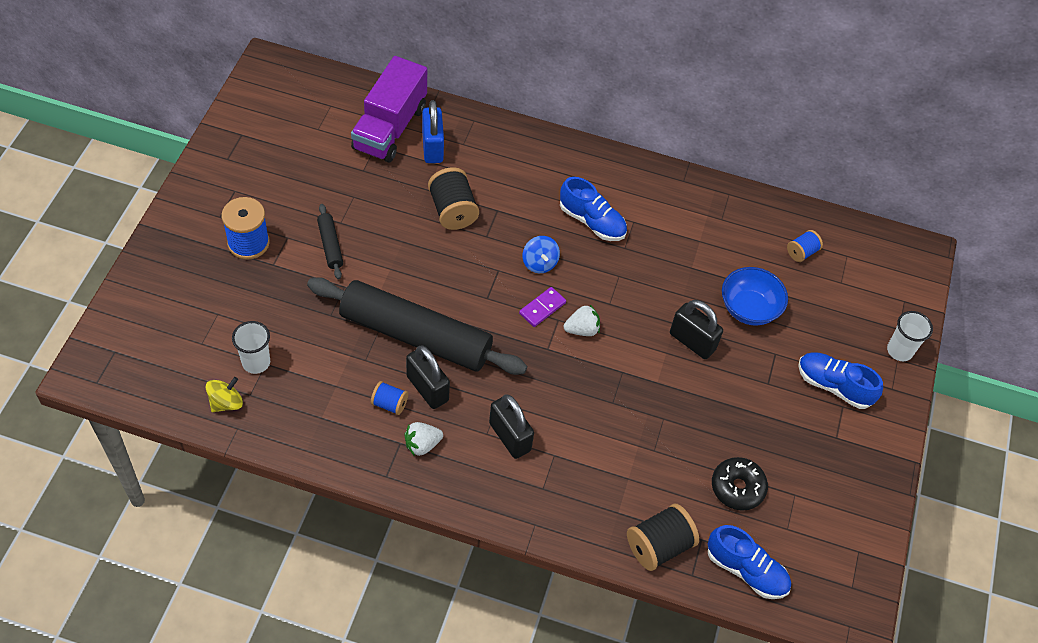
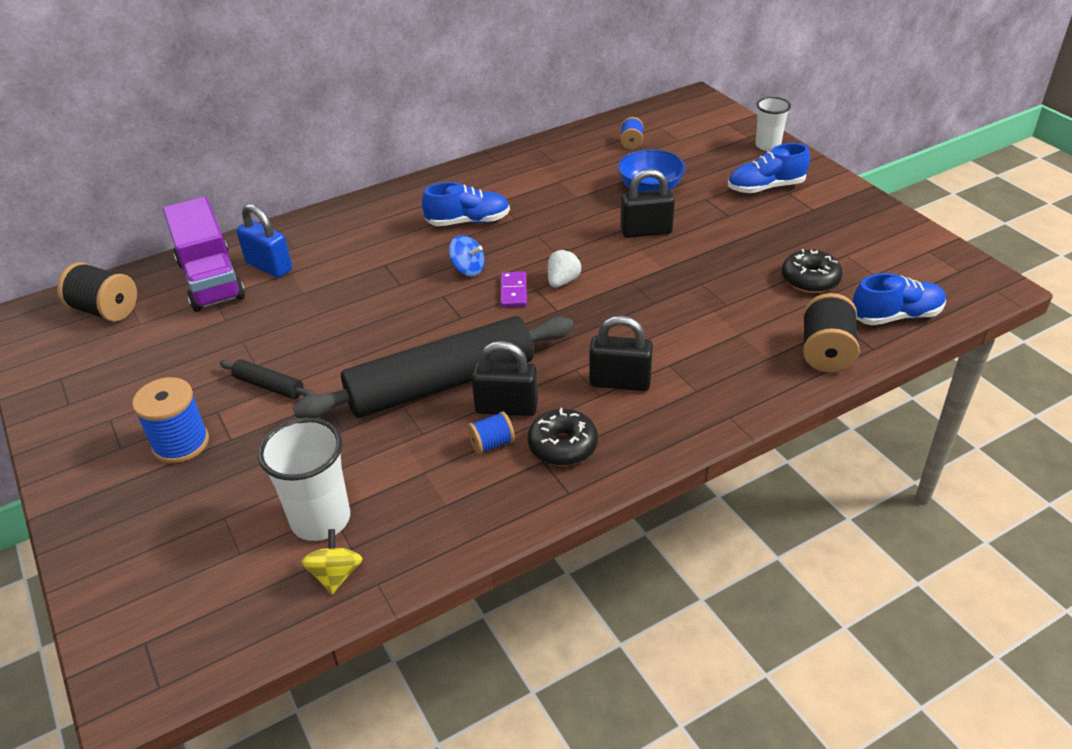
camera: 40 degrees left, 15 degrees down
(256, 362) = (320, 519): white cup -> white cup, size x1.55
(422, 444) = (563, 446): white strawberry -> black donut
(453, 211) = (347, 289): black spool -> black spool (105, 310)

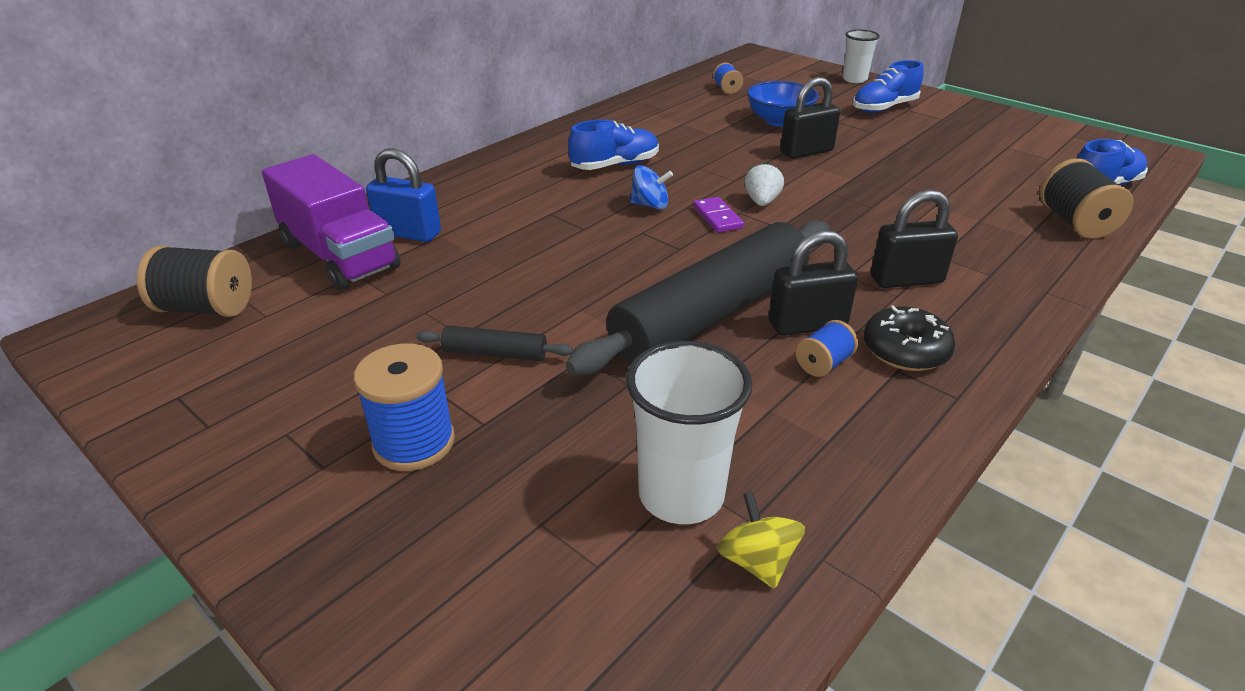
camera: 20 degrees left, 5 degrees down
(810, 280) = (997, 169): black donut -> none

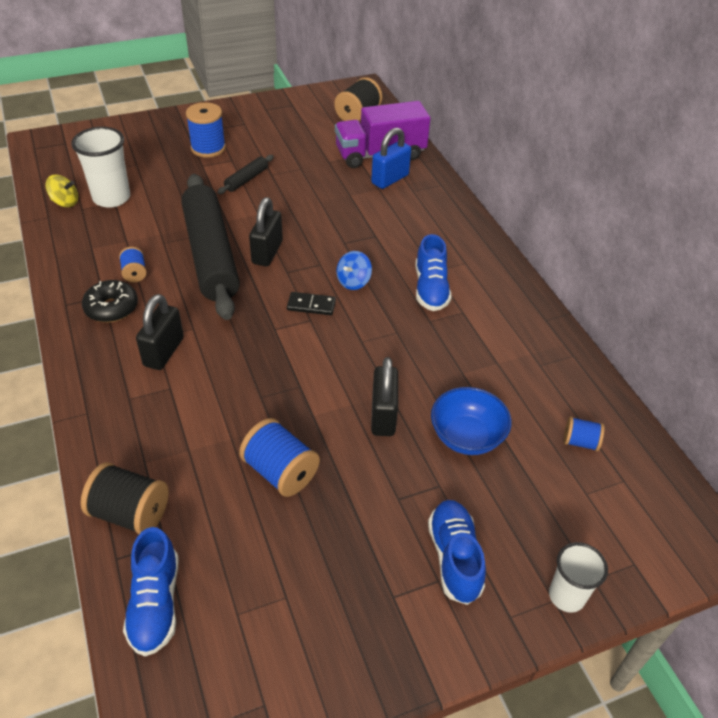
camera: 115 degrees right, 10 degrees up
(717, 217) = (311, 305): purple domino -> black domino
(761, 202) = (316, 338): white strawberry -> none
(807, 325) = (167, 284): black padlock -> black padlock (267, 252)
(926, 175) = (280, 472): none -> blue spool

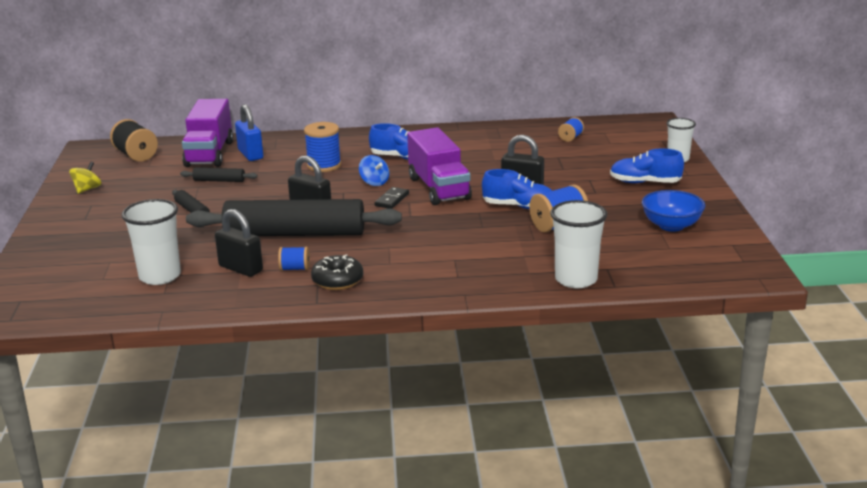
camera: 70 degrees left, 20 degrees down
(65, 202) = (143, 301): yellow spinning top -> yellow spinning top (87, 189)
(130, 513) = (576, 279): black spool -> white cup
(155, 603) = (655, 273): blue shoe -> blue shoe (519, 207)
(164, 352) = (410, 260): black padlock -> black padlock (241, 268)
(208, 148) = (118, 224): blue spool -> blue spool (324, 165)
(319, 177) = (219, 180): none -> black rolling pin
(355, 337) = (439, 188): none -> purple truck
(466, 437) = (553, 166): blue bowl -> blue bowl (671, 226)

